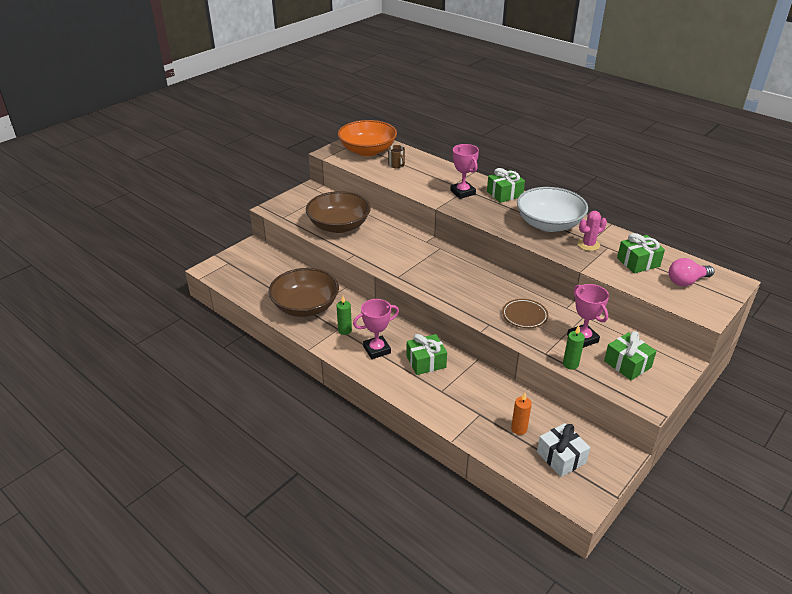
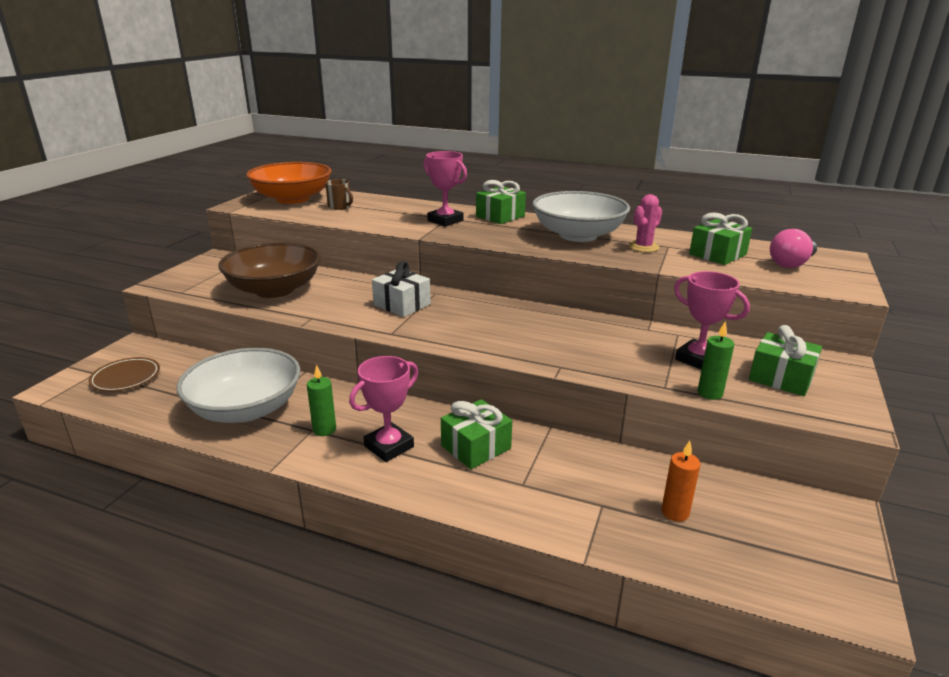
camera: 20 degrees left, 10 degrees down
(305, 306) = (246, 409): brown bowl -> white bowl
(524, 316) = (601, 347): brown plate -> brown plate (126, 378)
(561, 457) = (767, 540): white gift -> white gift (402, 305)

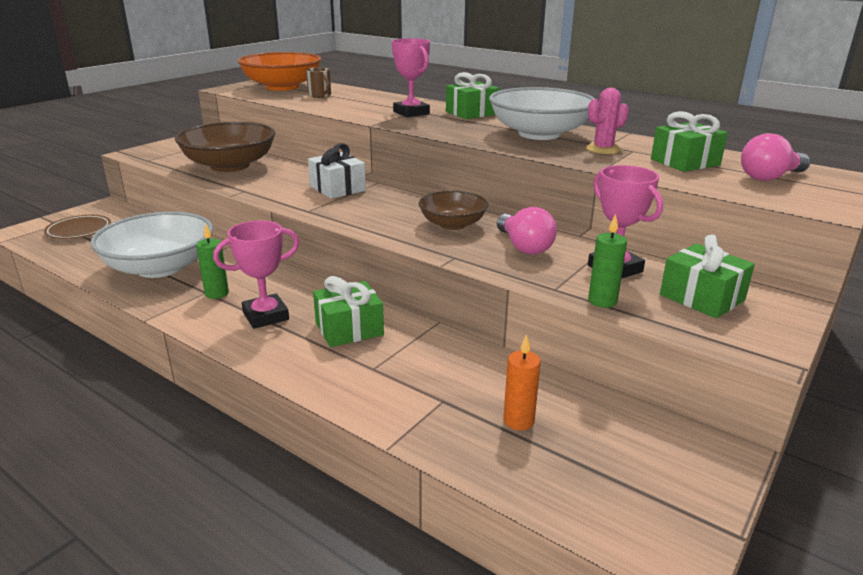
camera: 15 degrees right, 0 degrees up
(534, 331) = (452, 224): none -> brown bowl
(611, 347) = (524, 247): none -> pink light bulb

